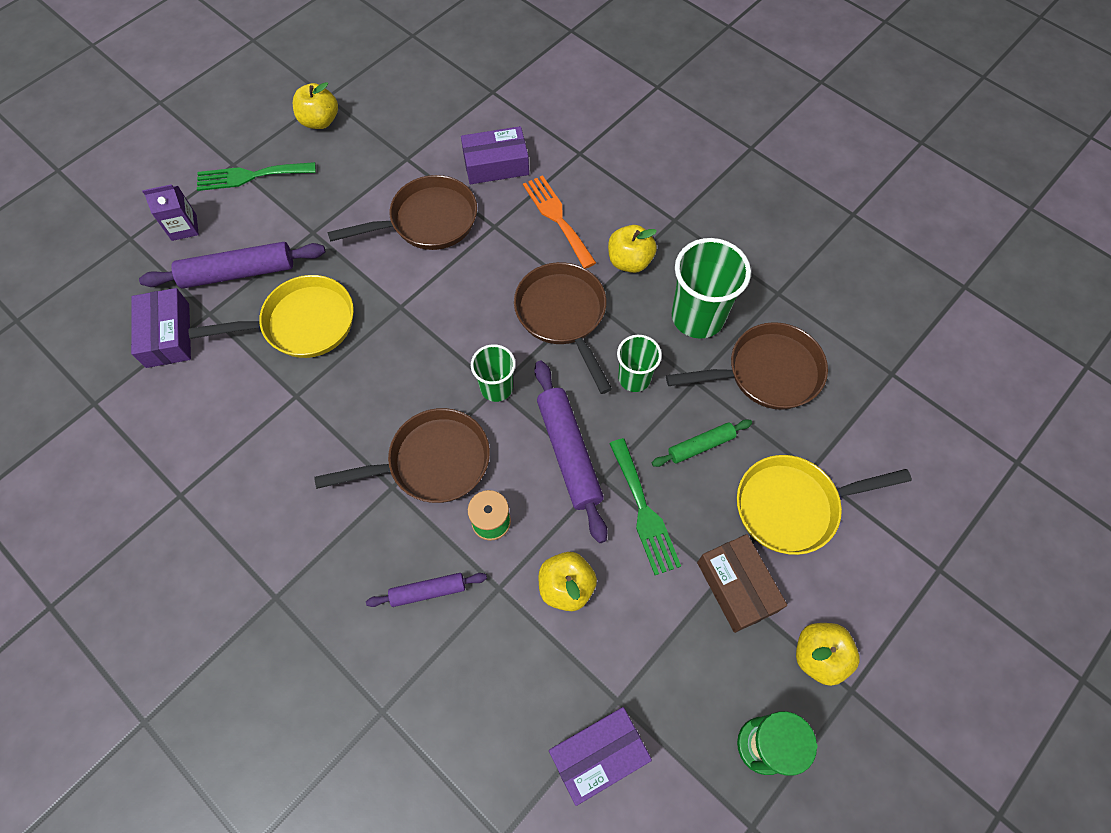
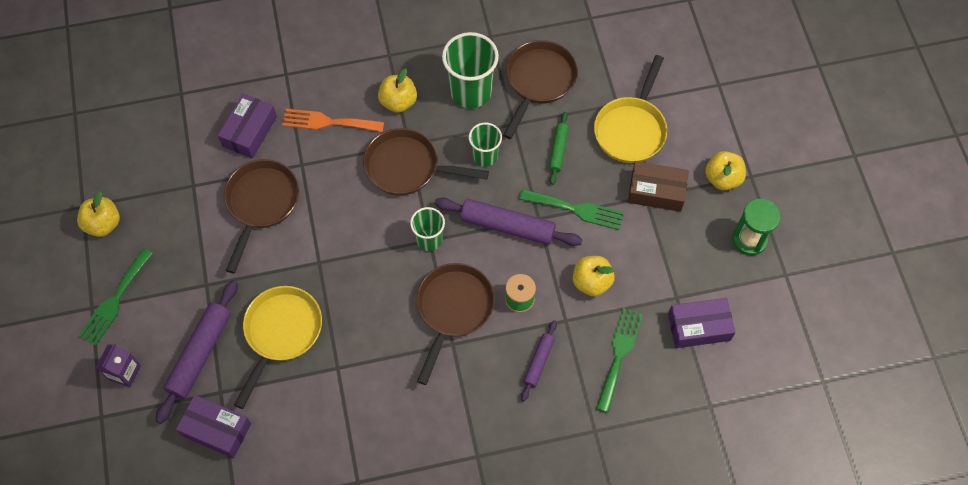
camera: 55 degrees left, 0 degrees up
(496, 678) = (619, 355): none -> green fork
(598, 755) = (699, 327): purple box -> purple box turned 75 degrees clockwise

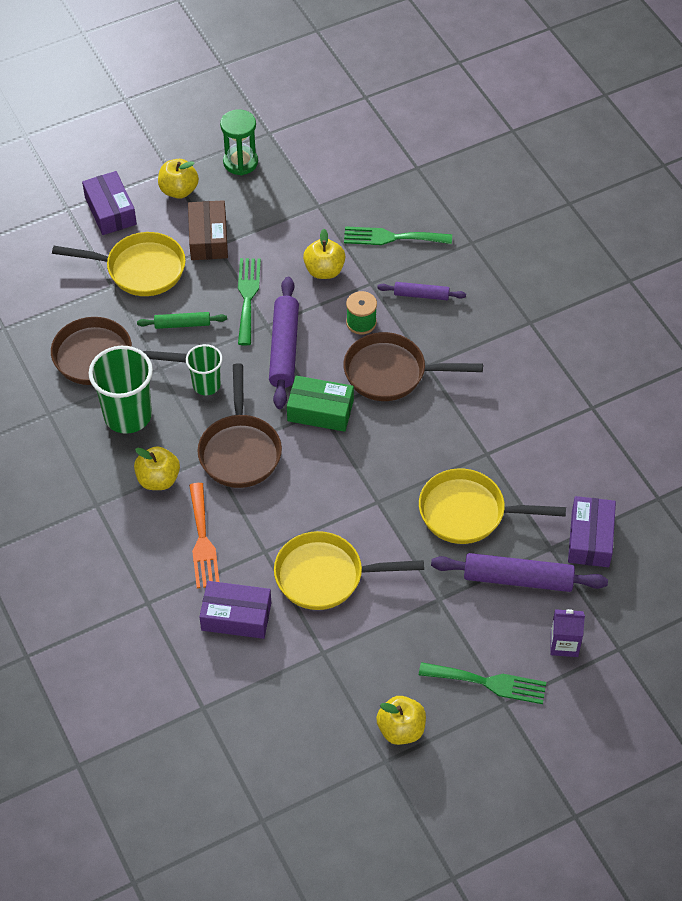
camera: 105 degrees left, 10 degrees down
(261, 204) = (325, 576): brown pan -> yellow pan
(429, 239) = (320, 411): green cup -> green box
(699, 327) = (343, 185): purple box -> purple box (110, 211)

